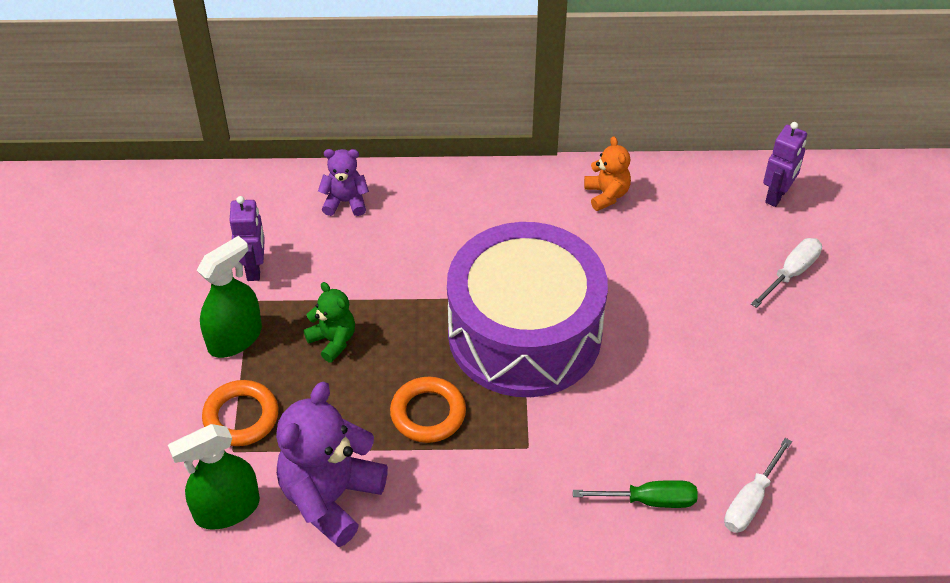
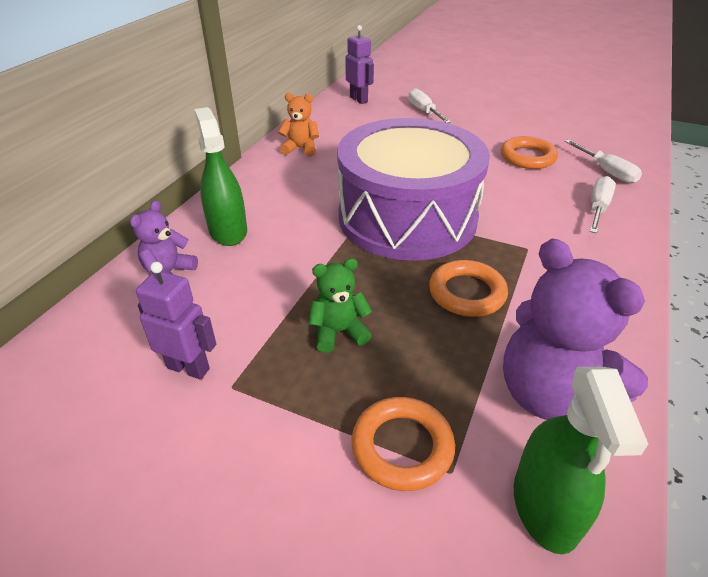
camera: 65 degrees left, 10 degrees down
(235, 338) = (277, 417): green spray bottle -> green spray bottle (228, 231)
(650, 500) = (598, 208): green screwdriver -> white screwdriver
(733, 411) = (527, 157): none -> orange ring

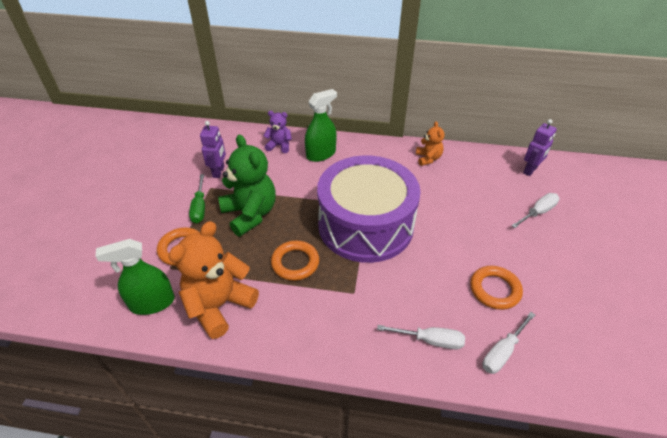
camera: 75 degrees right, 5 degrees up
(288, 409) = (199, 208): none -> green screwdriver
(339, 332) = (250, 214): green teddy bear -> green teddy bear, size x1.90
(550, 394) = (219, 305): purple teddy bear -> orange teddy bear

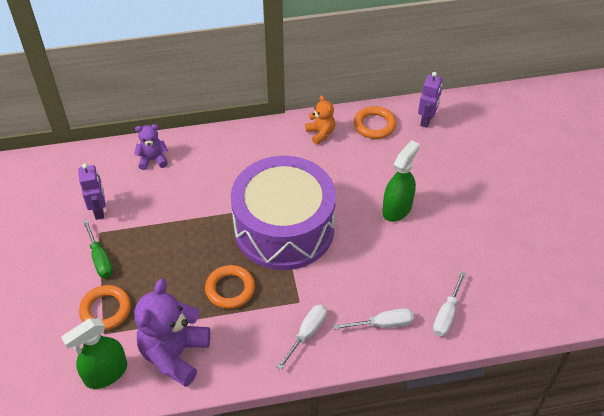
camera: 20 degrees left, 5 degrees up
(219, 305) = (175, 354): orange teddy bear -> purple teddy bear
(250, 214) = (159, 250): green teddy bear -> none
(321, 154) = (204, 158): green spray bottle -> green spray bottle (397, 209)
(494, 290) = (425, 259): orange ring -> orange ring (374, 125)
(538, 212) = (445, 167): white screwdriver -> white screwdriver (307, 333)

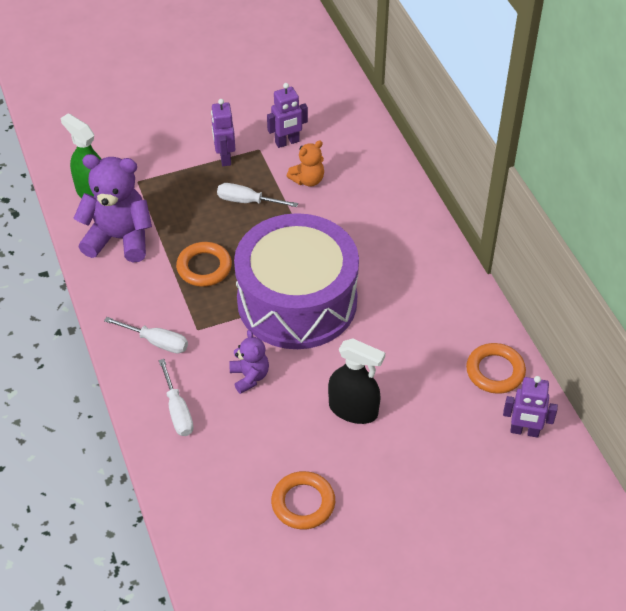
camera: 80 degrees right, 0 degrees up
(100, 259) = (224, 158): green screwdriver -> purple robot
(106, 310) = (164, 176): orange ring -> orange ring (303, 503)
(153, 159) = (371, 168): purple teddy bear -> purple teddy bear (249, 377)
(320, 133) = (461, 315): orange teddy bear -> orange teddy bear (308, 180)
(397, 209) = (353, 409): green spray bottle -> black spray bottle
(446, 315) = (199, 473): white screwdriver -> white screwdriver (247, 201)

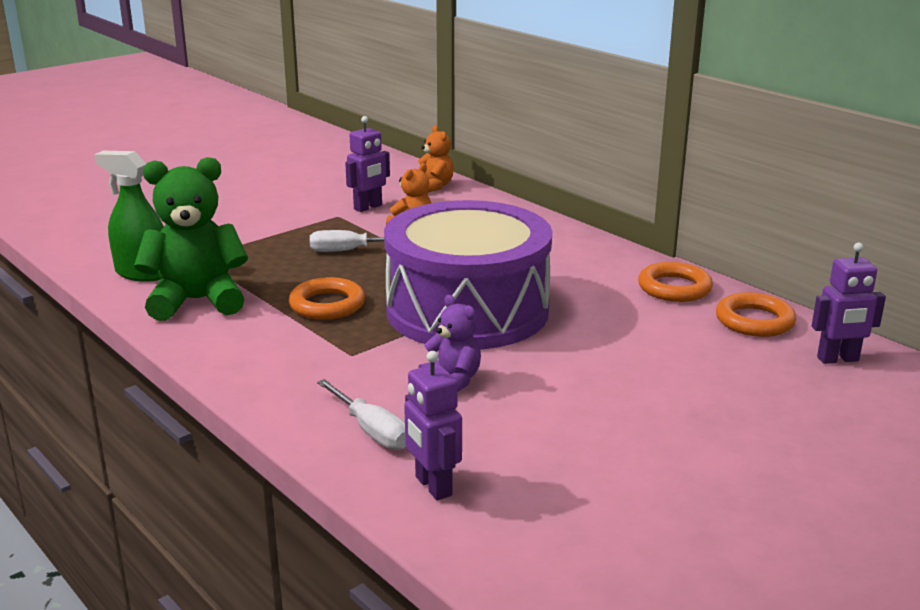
camera: 20 degrees left, 25 degrees down
(119, 238) = (197, 301): purple teddy bear -> green teddy bear
(157, 342) = (301, 375): white screwdriver -> none
(224, 158) = (300, 226): purple robot -> purple robot (433, 486)
(303, 503) = (621, 482): orange ring -> orange ring (674, 288)
(353, 122) = (434, 186): none -> orange teddy bear
(353, 409) = (614, 382): black spray bottle -> none

